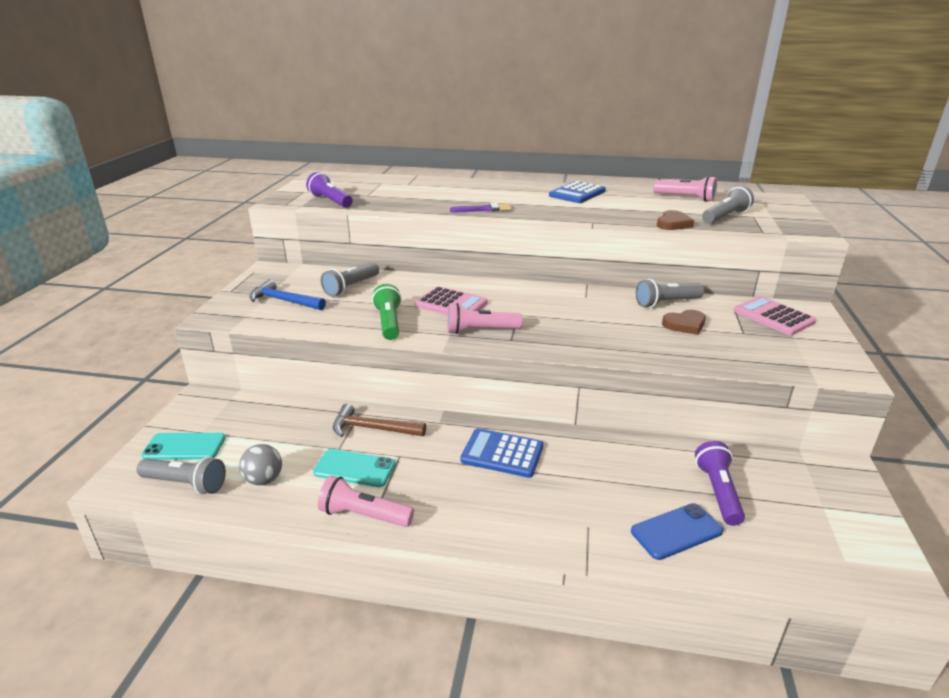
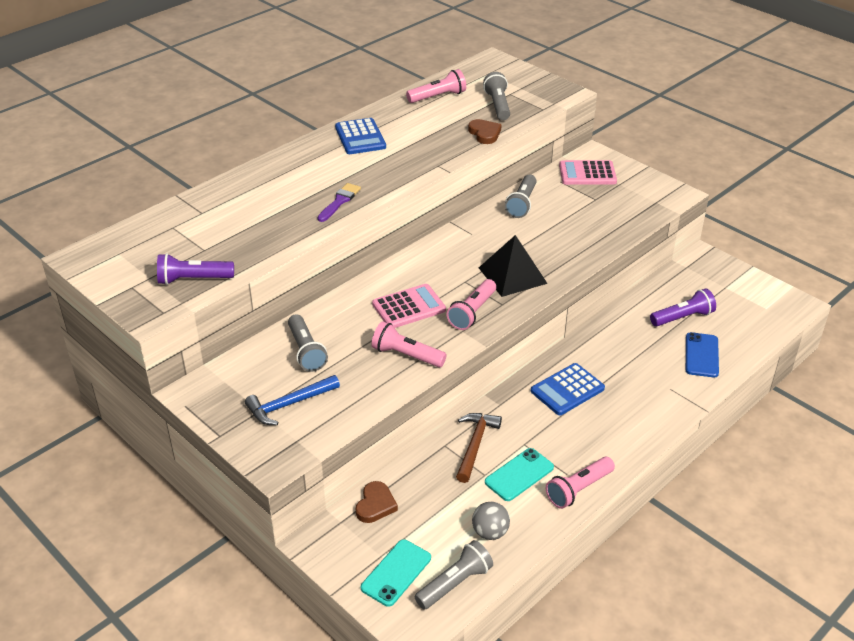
camera: 55 degrees left, 10 degrees up
(373, 429) = (475, 445): brown hammer -> brown hammer turned 150 degrees clockwise
(389, 322) = (406, 355): green flashlight -> pink flashlight
(558, 331) = (512, 275): none -> black pyramid
(685, 325) = (561, 215): brown heart -> brown heart (375, 505)
(718, 492) = (683, 317): purple flashlight -> purple flashlight turned 120 degrees clockwise

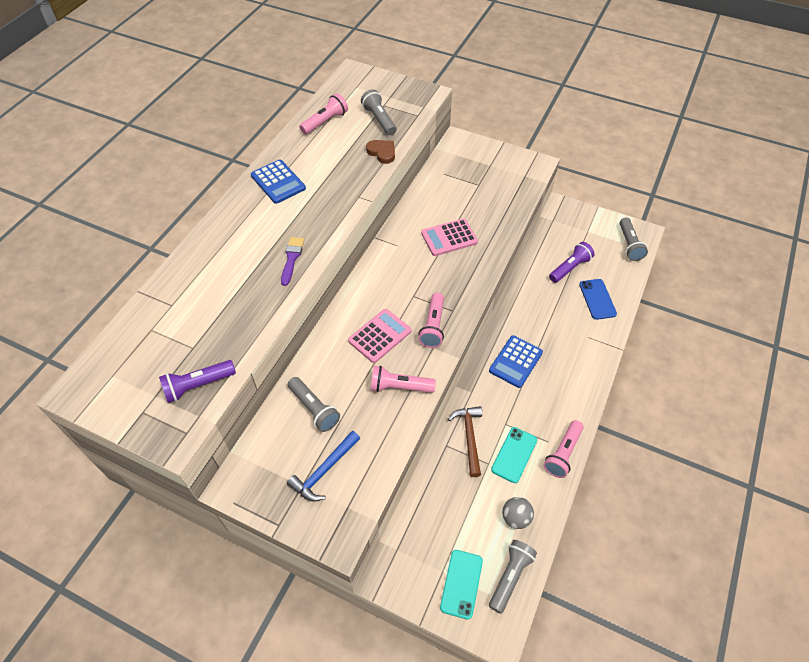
camera: 20 degrees left, 15 degrees up
(375, 505) = (417, 523): brown heart -> none
(512, 275) = (448, 279): black pyramid -> none
(522, 204) = (424, 204): grey flashlight -> grey flashlight (629, 245)
(587, 173) = (461, 161): pink calculator -> pink calculator (449, 238)

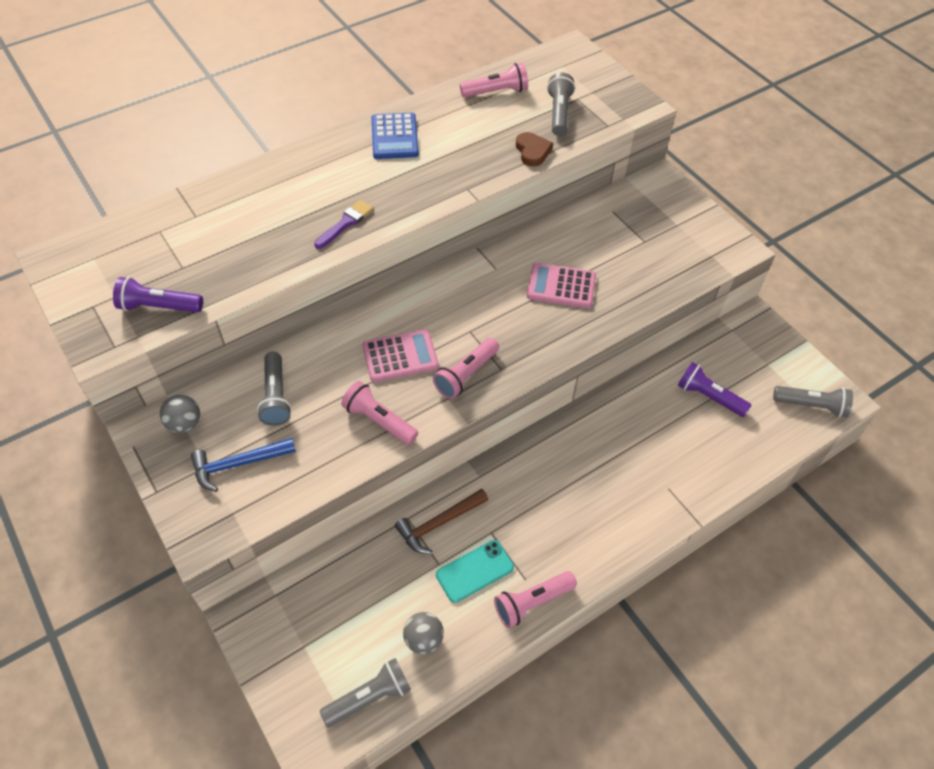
camera: 30 degrees right, 0 degrees up
(261, 464) = (185, 424): none -> grey ball
(461, 584) = (313, 671): turquoise phone -> none
(469, 437) = (439, 524): brown hammer -> brown hammer turned 150 degrees counterclockwise
(515, 361) = (556, 470): blue calculator -> none
(570, 268) = (709, 396): purple flashlight -> purple flashlight turned 135 degrees counterclockwise
(597, 299) = (715, 450): blue phone -> none
(629, 245) = (811, 406): grey flashlight -> grey flashlight turned 105 degrees counterclockwise

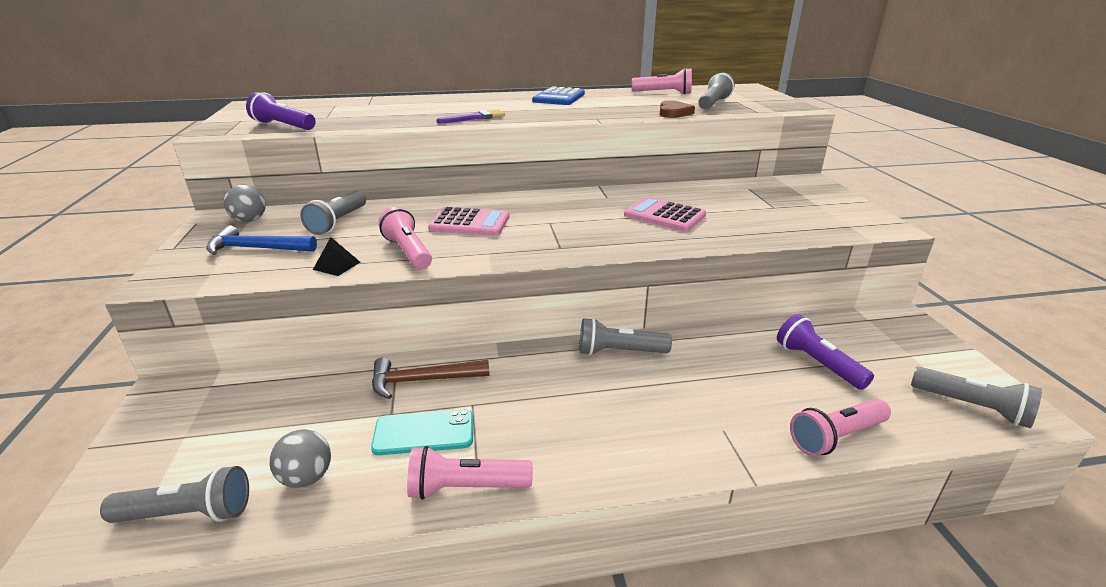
camera: 25 degrees right, 25 degrees down
(334, 462) = (337, 265): none -> black pyramid
(466, 375) = (520, 244): pink flashlight -> pink flashlight (836, 437)
(567, 436) = (619, 352): none -> grey flashlight

